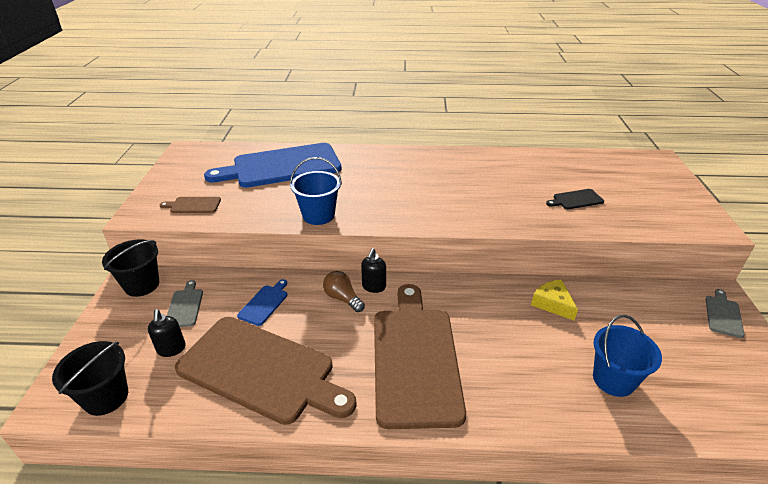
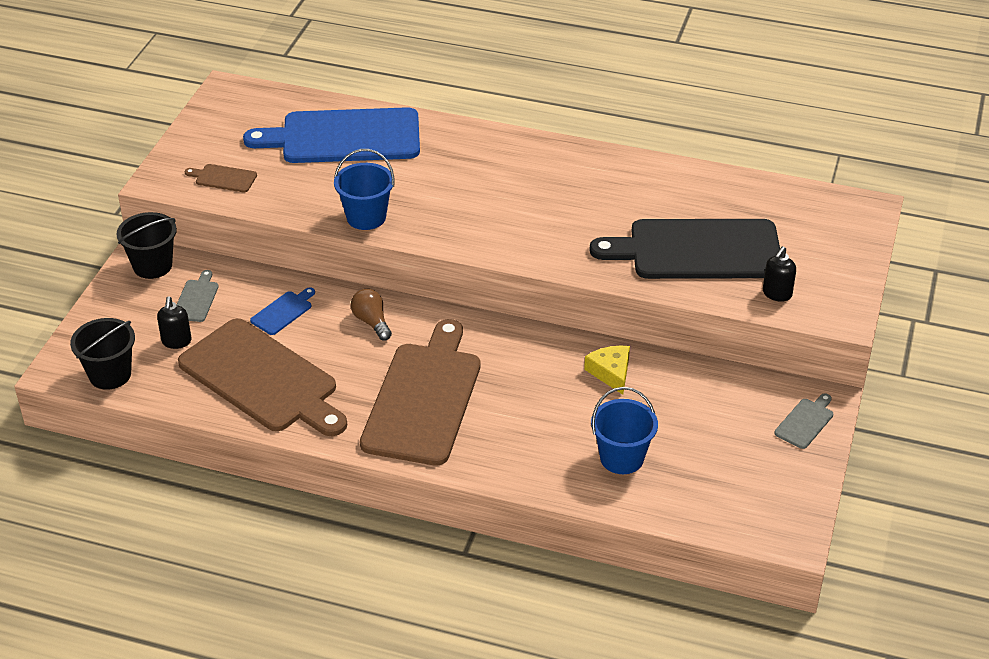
camera: 15 degrees right, 5 degrees up
(373, 287) = (412, 315): black soap dispenser -> black soap dispenser (776, 294)
(576, 199) = (697, 250): black cutting board -> black cutting board, size x2.50

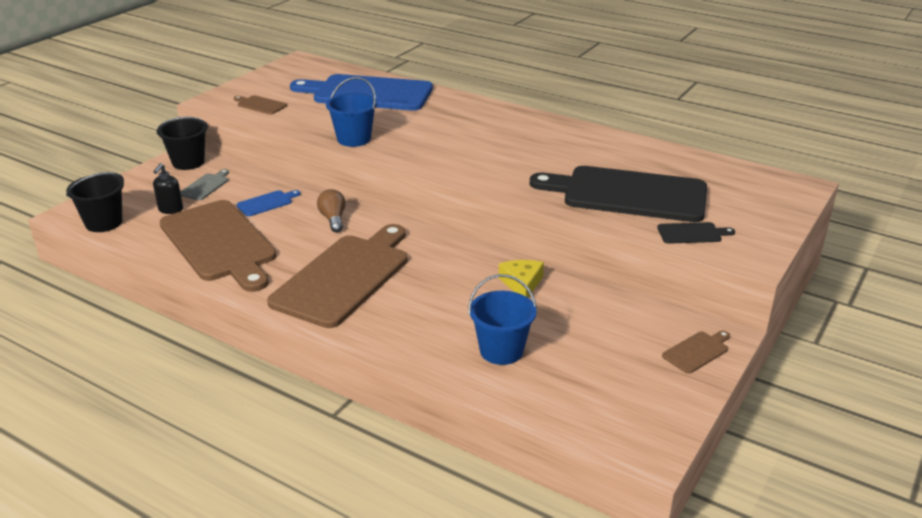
camera: 15 degrees right, 10 degrees down
(776, 294) = (692, 233): black soap dispenser -> black cutting board
(805, 422) = (697, 351): grey cutting board -> brown cutting board

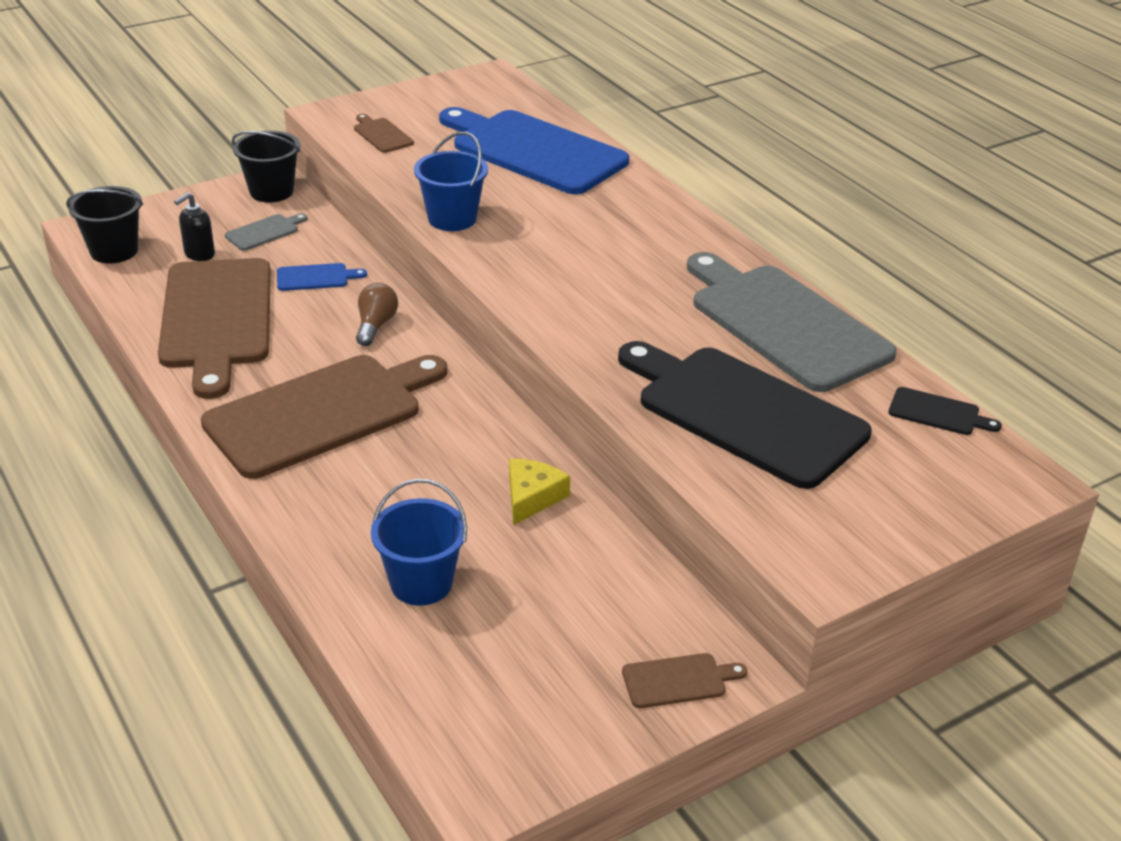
camera: 25 degrees right, 5 degrees up
(603, 145) = (784, 323): none -> grey cutting board
(692, 233) = (775, 504): black cutting board -> black cutting board (938, 413)

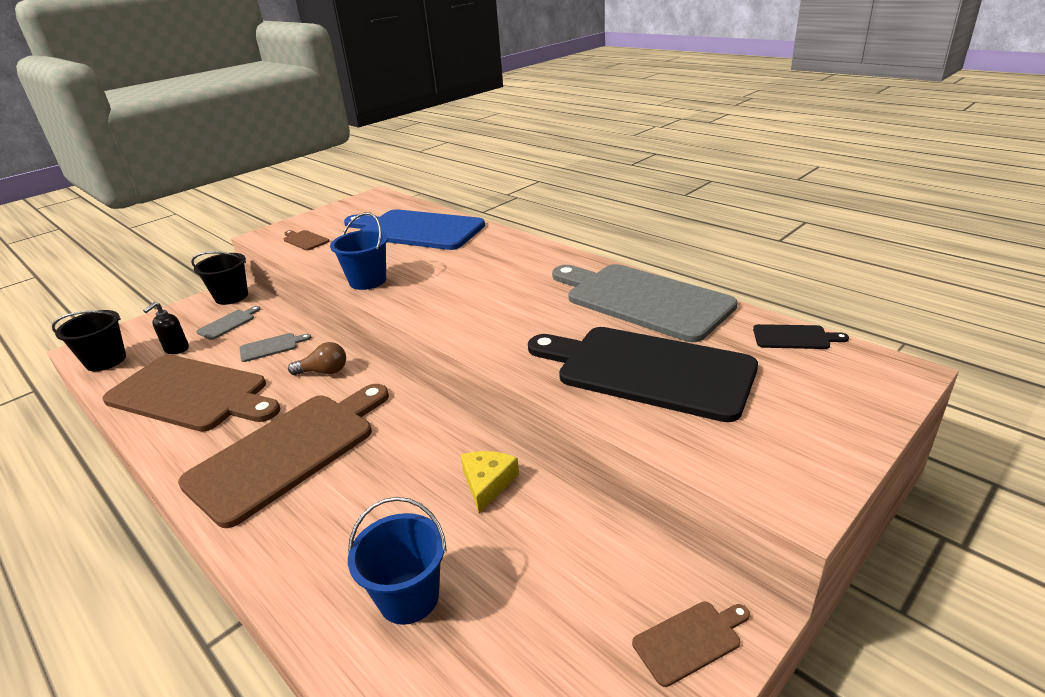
camera: 10 degrees left, 5 degrees down
(216, 319) = (191, 394): brown cutting board -> brown cutting board turned 45 degrees counterclockwise
(315, 277) = (271, 347): blue cutting board -> grey cutting board
(375, 325) = (324, 371): brown light bulb -> brown light bulb turned 90 degrees clockwise

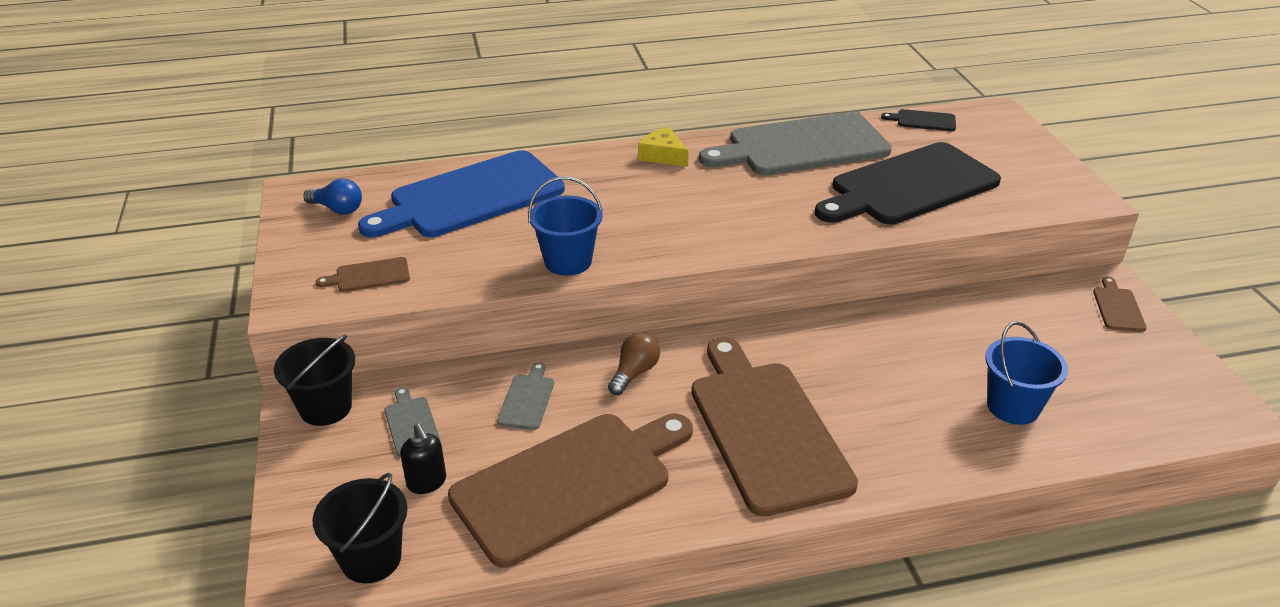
camera: 60 degrees left, 5 degrees up
(366, 209) = (337, 209): none -> blue light bulb
(487, 483) = (913, 330): yellow cheese -> yellow cheese (663, 155)
(794, 337) = (923, 120): black cutting board -> black cutting board turned 120 degrees counterclockwise

